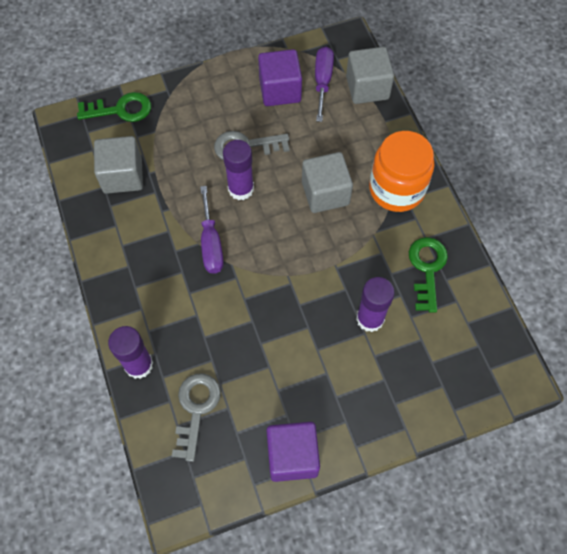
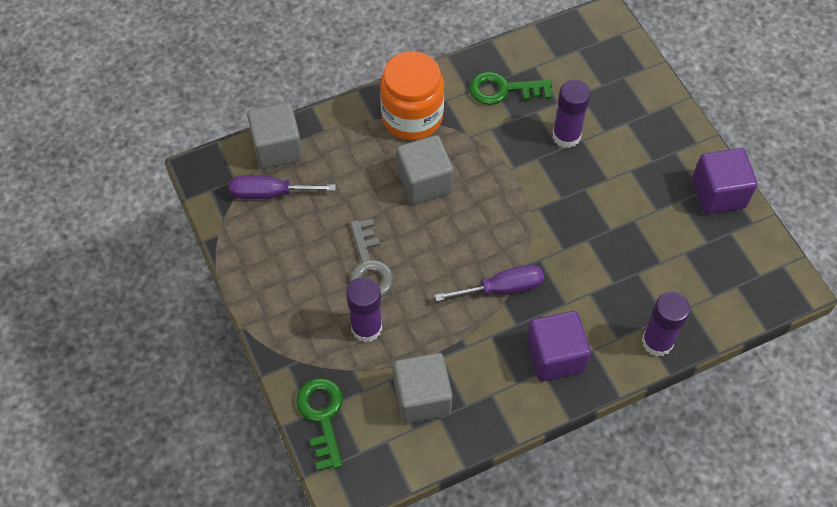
camera: 95 degrees left, 5 degrees down
(196, 409) = (692, 281): grey key -> none
(241, 189) = (427, 266): purple glue stick -> purple glue stick (366, 328)
(280, 90) = (284, 237): purple cube -> purple cube (555, 356)

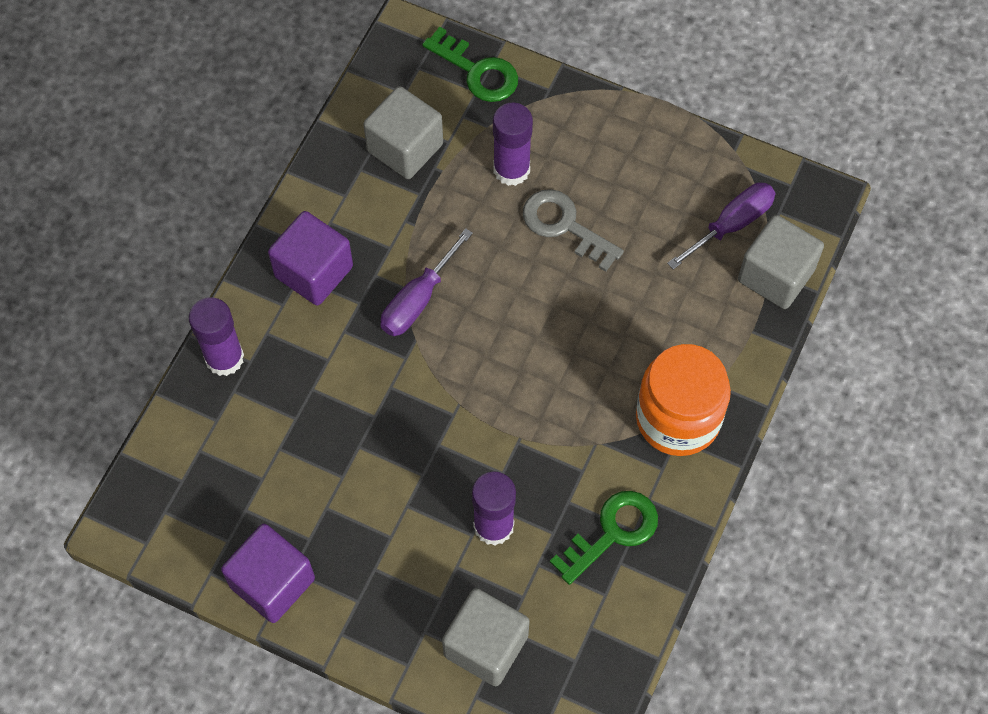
camera: 140 degrees right, 5 degrees up
(424, 182) = (594, 353): grey cube -> grey cube (486, 645)

